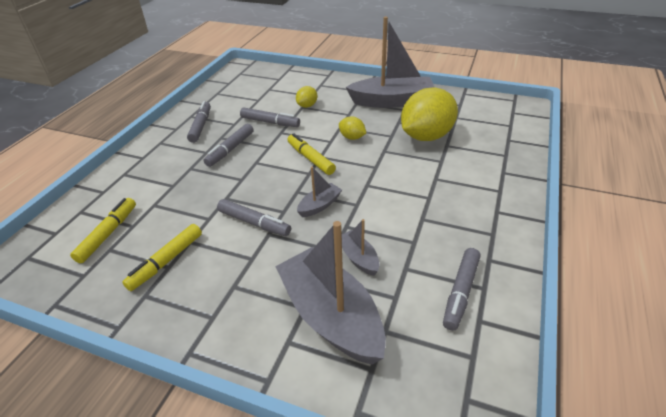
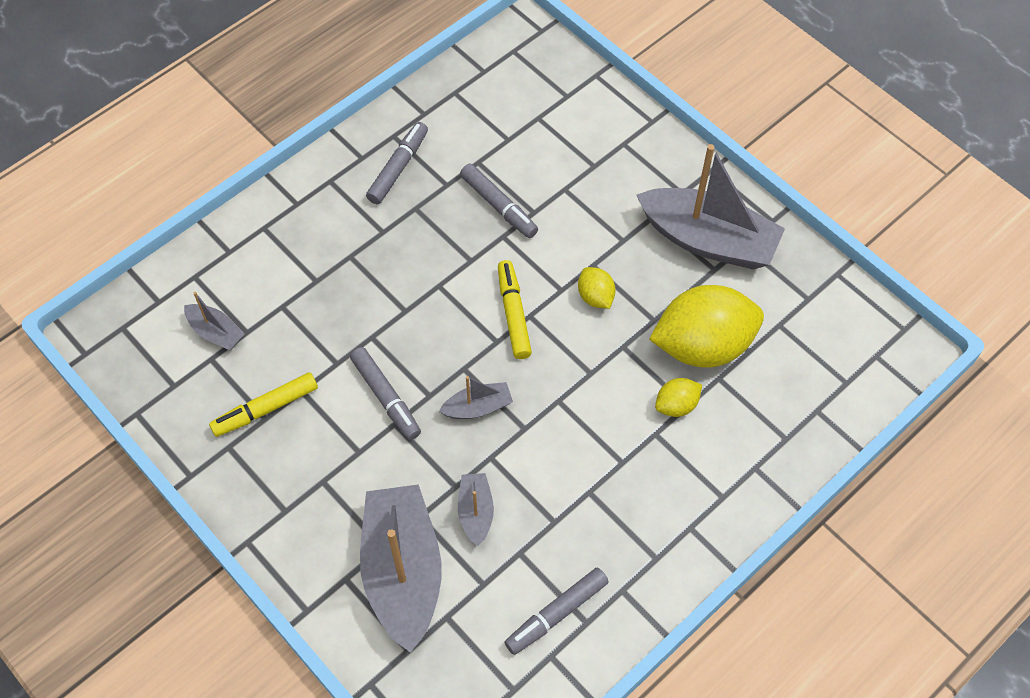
camera: 25 degrees right, 20 degrees up
(108, 234) = (216, 332): yellow marker -> grey boat
(230, 149) = (417, 242): grey marker -> none
(307, 106) = (573, 190): yellow lemon -> yellow lemon (676, 405)

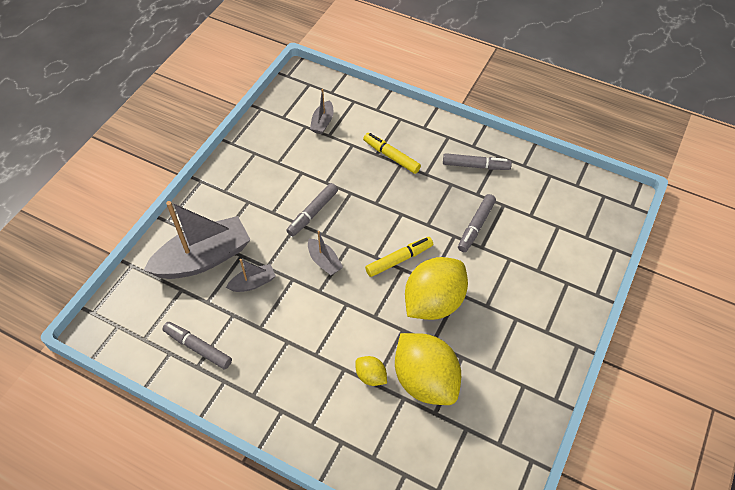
camera: 70 degrees right, 5 degrees down
(265, 409) = (283, 160): yellow marker -> yellow marker (391, 156)
(595, 297) = (433, 302): yellow lemon -> yellow lemon, size x2.20
(708, 240) = (514, 360): grey boat -> none

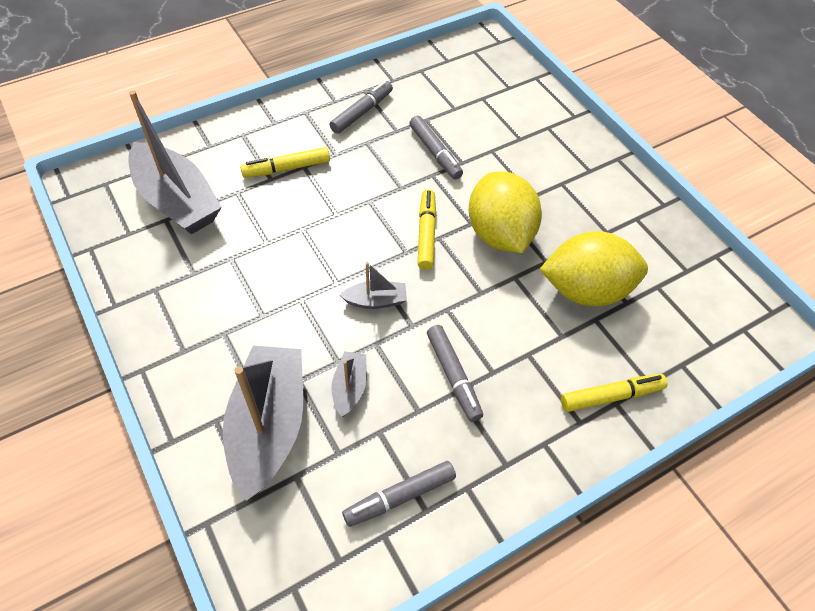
camera: 60 degrees left, 0 degrees up
(313, 213) = (299, 277): grey marker -> grey marker (453, 376)
(322, 122) = (177, 201): grey boat -> grey boat, size x2.16
(345, 436) = (611, 396): none -> yellow marker
(371, 376) = (552, 334): yellow lemon -> none

